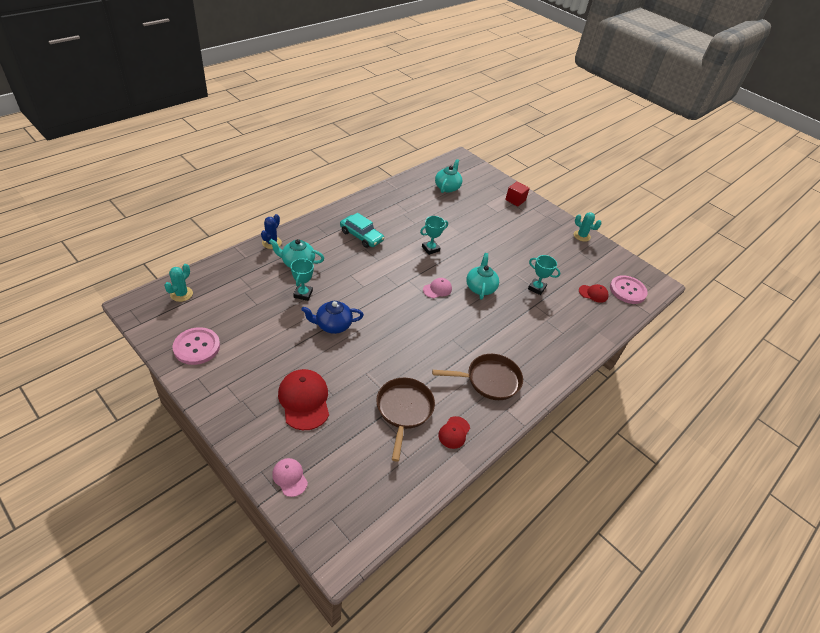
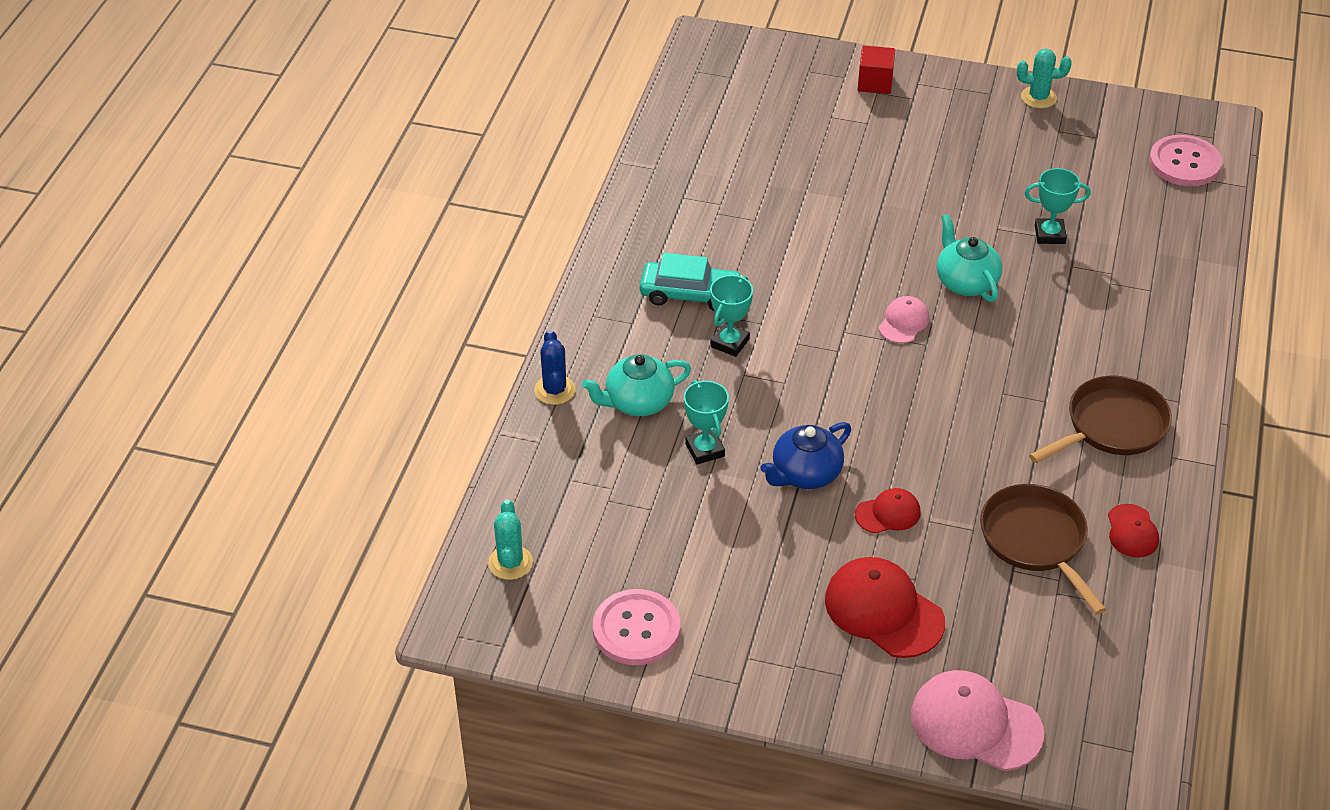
camera: 25 degrees left, 0 degrees up
(290, 477) = (975, 724): pink cap -> pink cap, size x1.83
(430, 249) = (825, 255): turquoise trophy -> turquoise trophy (729, 343)
(447, 187) = (739, 118): turquoise teapot -> none
(593, 293) = (1140, 197): red cap -> red cap (888, 513)

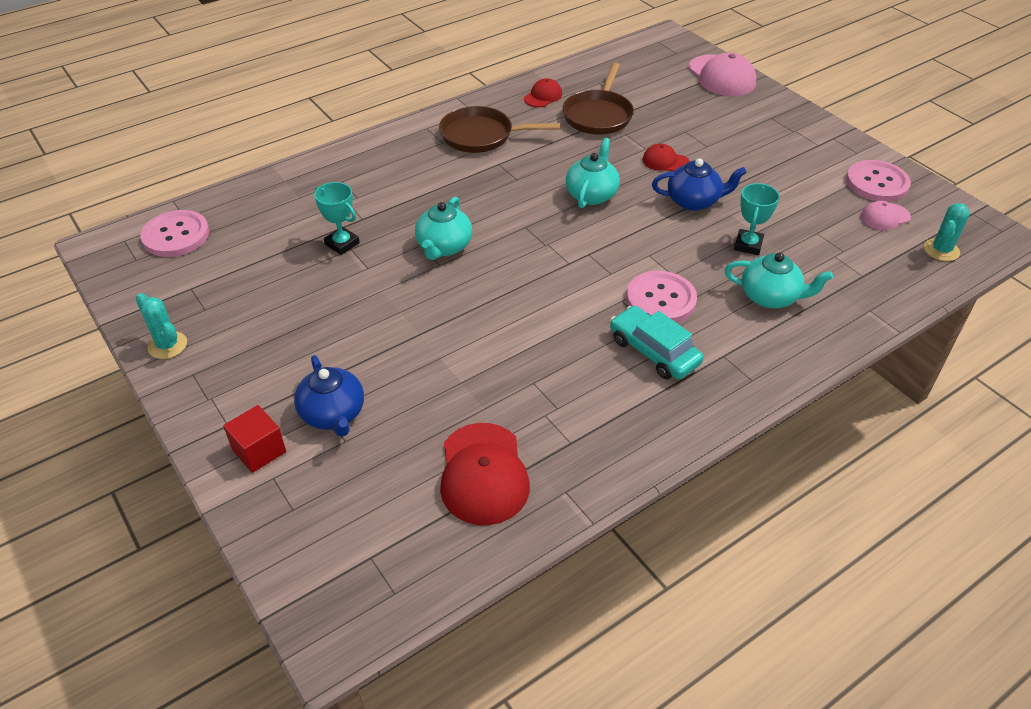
camera: 140 degrees left, 0 degrees up
(554, 390) = (831, 339): blue cactus -> none
(729, 343) = (660, 299): turquoise trophy -> pink button
(861, 125) = (333, 414): none -> blue teapot
(883, 611) = (719, 128): red cap -> red cap (483, 474)
(903, 322) = (521, 246): pink cap -> pink cap (885, 217)
(911, 419) = (591, 194): none -> turquoise teapot

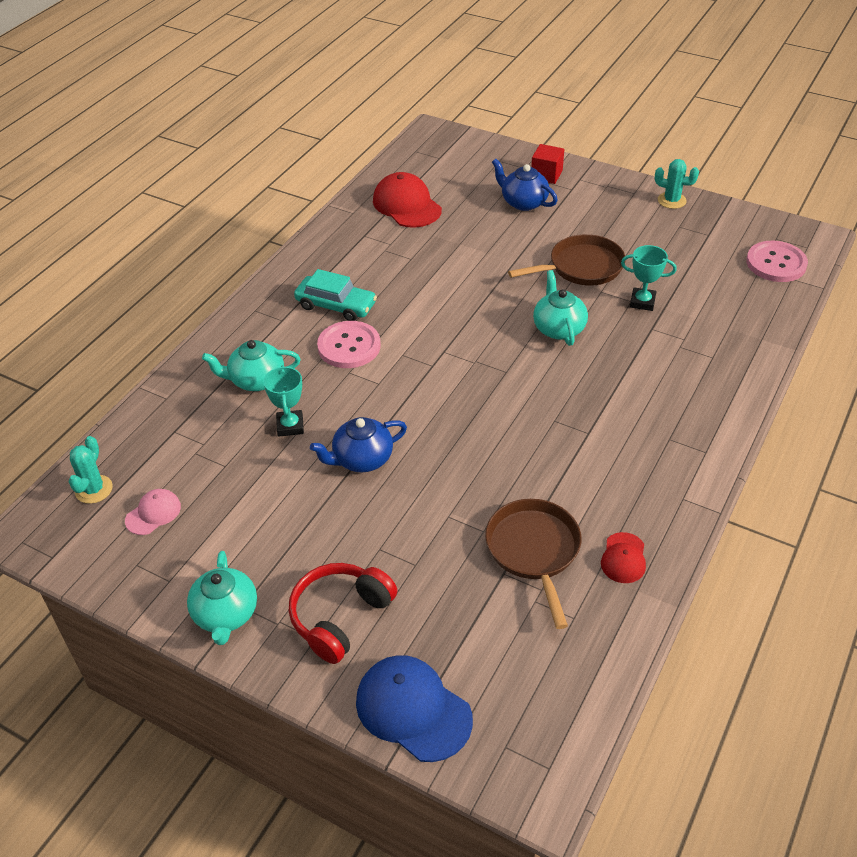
camera: 155 degrees right, 0 degrees up
(481, 136) = (638, 463): brown pan -> brown pan (581, 267)
(591, 194) = (468, 429): turquoise teapot -> turquoise teapot (226, 615)
(665, 161) = (416, 504): red cap -> none
(721, 76) = (413, 709): pink cap -> blue cap
(750, 122) = (340, 617): none -> red headphones
(877, 183) = (163, 564): pink button -> none

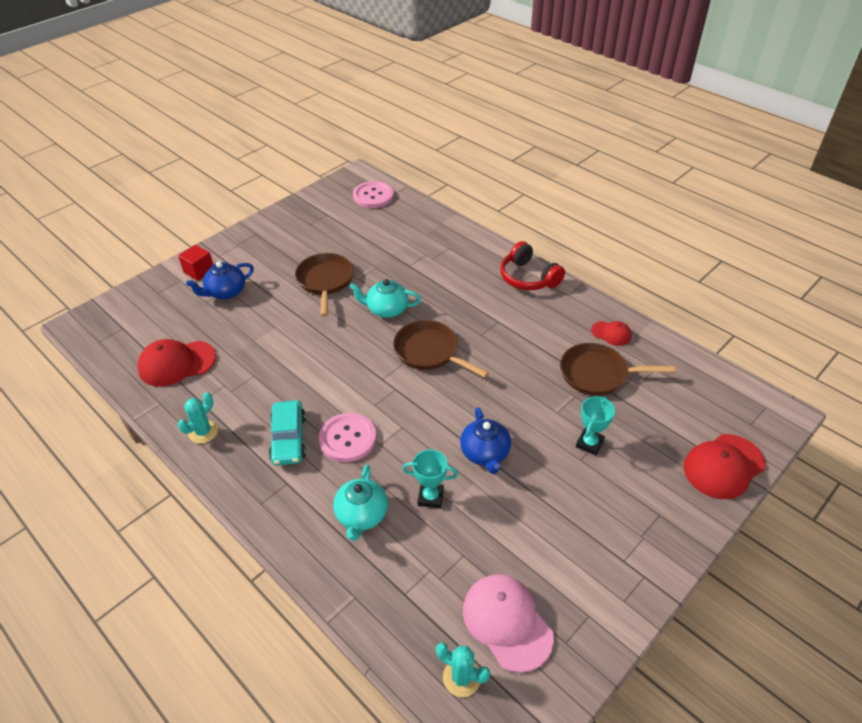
camera: 75 degrees left, 0 degrees up
(153, 513) = (507, 622): pink cap -> pink cap, size x1.83
(226, 615) = (631, 574): turquoise teapot -> none
(336, 305) = (288, 439): turquoise car -> turquoise car turned 135 degrees clockwise
(340, 617) = (641, 495): red headphones -> red headphones (528, 278)
(413, 709) = (723, 466): blue cap -> red cap
(503, 380) = (429, 352): none -> brown pan
(642, 302) = (380, 262): turquoise trophy -> turquoise trophy (589, 443)
(671, 200) = (278, 219): turquoise cactus -> turquoise cactus (203, 432)

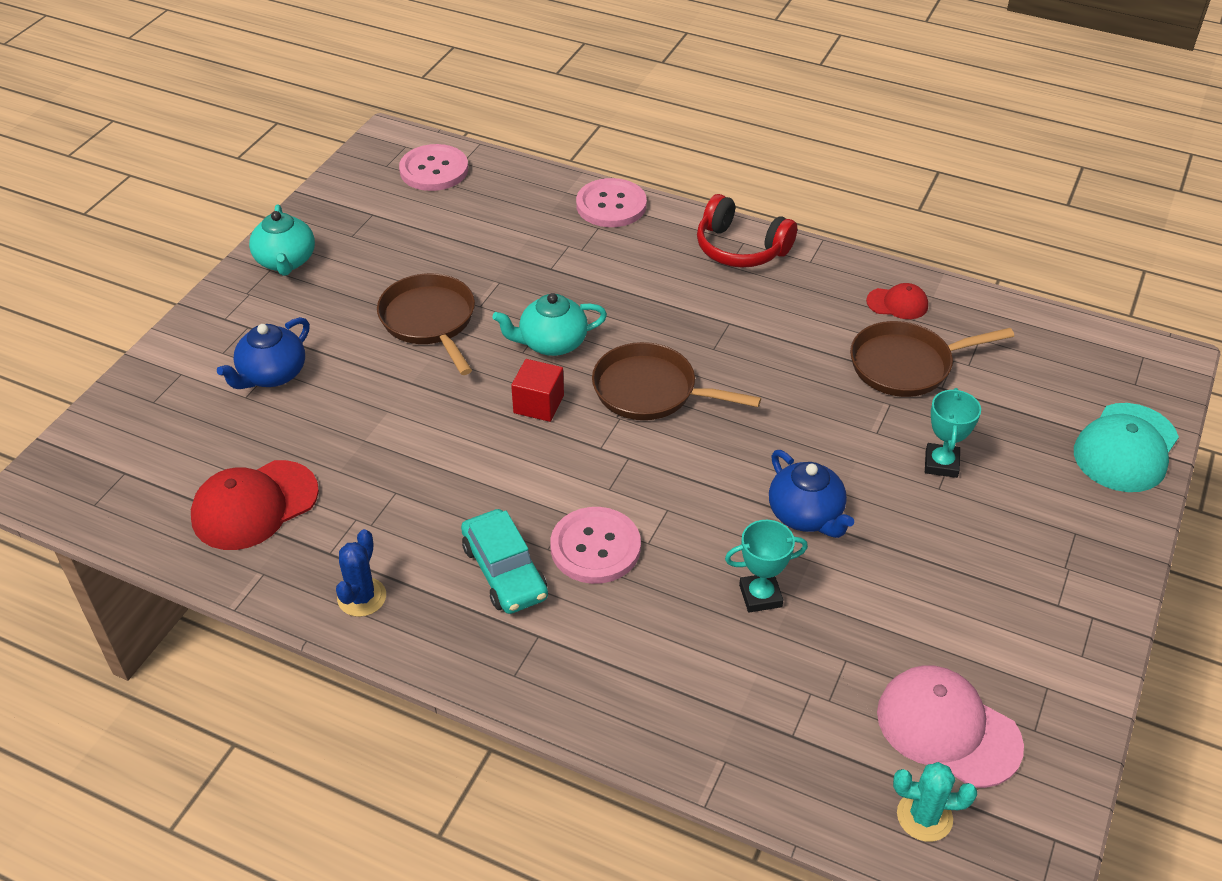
camera: 20 degrees left, 0 degrees up
(199, 271) = (205, 351): red cube -> red cube (538, 404)
(203, 432) = (362, 597): turquoise cactus -> blue cactus
(361, 515) = (675, 649): turquoise teapot -> turquoise teapot (286, 261)
(463, 236) = (611, 205): none -> pink button
(723, 466) = (1125, 448): red cap -> turquoise cap

